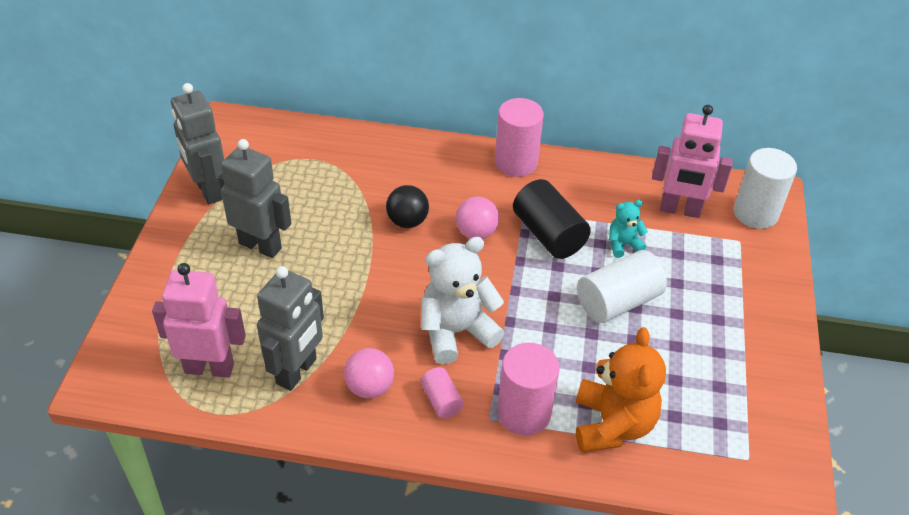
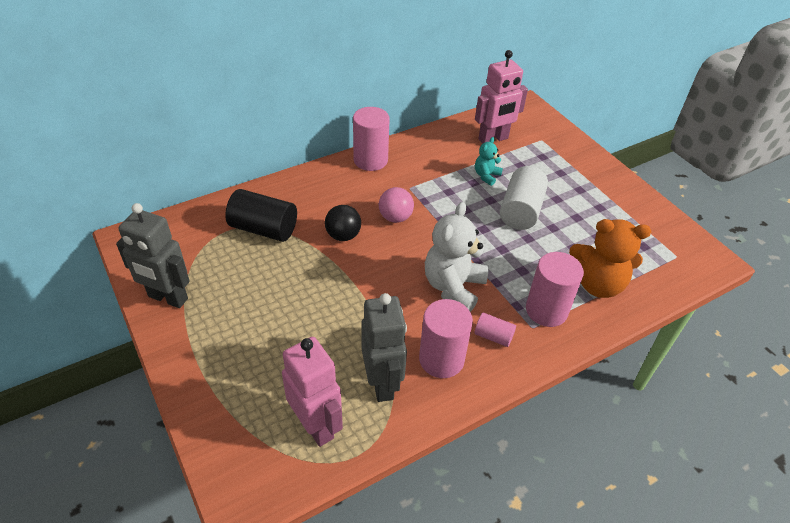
camera: 40 degrees left, 0 degrees up
(209, 368) = (316, 425): pink robot -> pink robot turned 90 degrees clockwise
(260, 245) = (256, 313): grey robot -> none
(369, 387) = (441, 359): pink ball -> pink cylinder
(548, 234) = (439, 194): black cylinder -> black cylinder (264, 229)
(612, 425) = (597, 284): orange teddy bear -> orange teddy bear turned 135 degrees clockwise
(755, 213) = (532, 120): white cylinder -> none

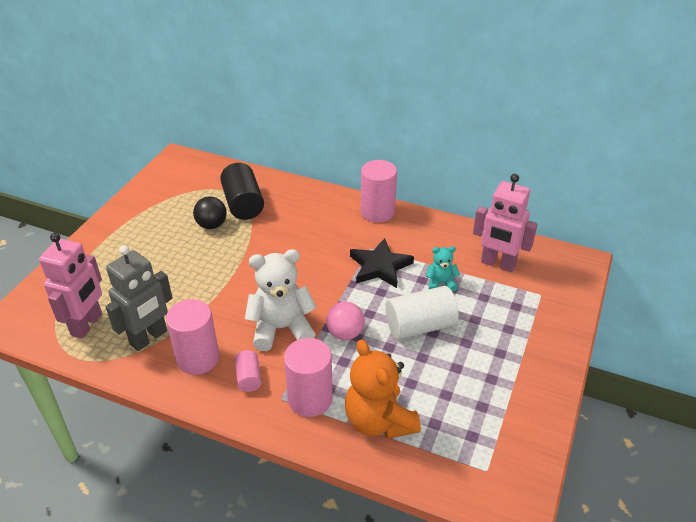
camera: 55 degrees right, 5 degrees down
(167, 298) = (141, 202): grey robot -> none
(343, 235) = (276, 243): black ball -> black ball (212, 225)
(395, 217) = (326, 258): pink ball -> pink ball (345, 333)
(436, 194) = (380, 267): none -> black star

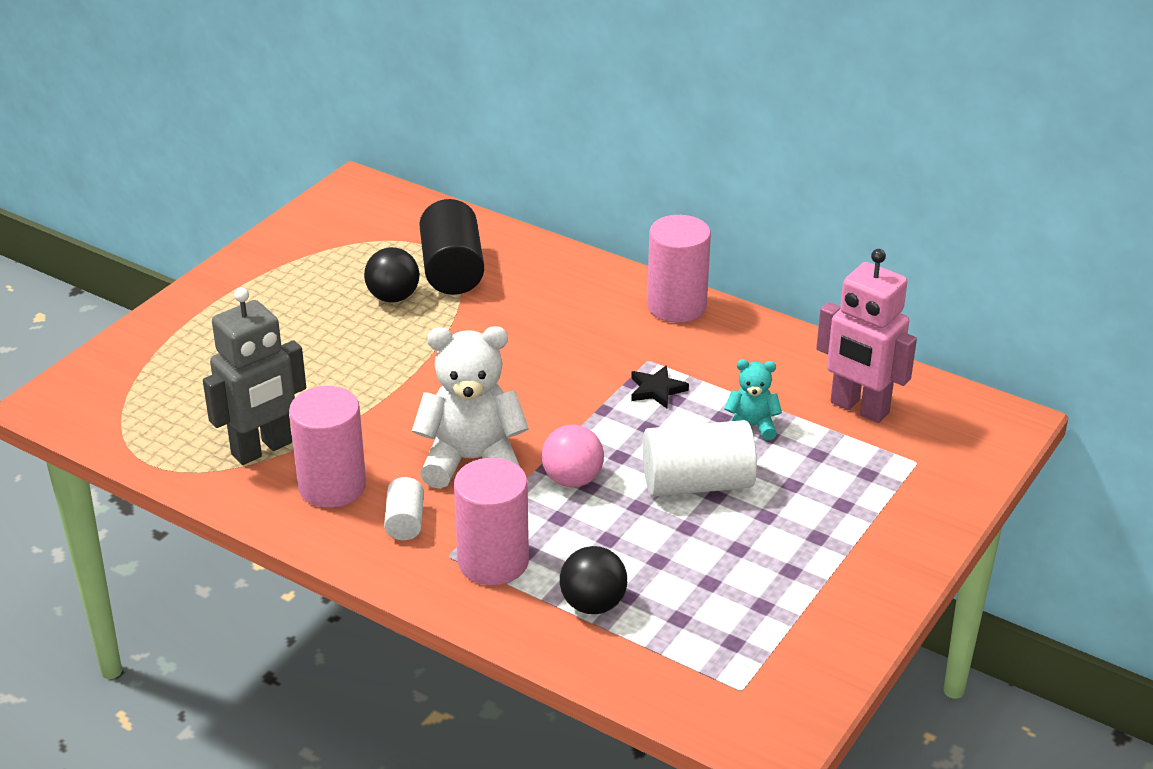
camera: 10 degrees right, 5 degrees down
(87, 325) = (171, 420): pink robot -> none
(248, 378) = (405, 522): pink cylinder -> white cylinder
(379, 421) = (593, 604): orange teddy bear -> black ball
(380, 267) = (657, 390): black star -> black star, size x0.55

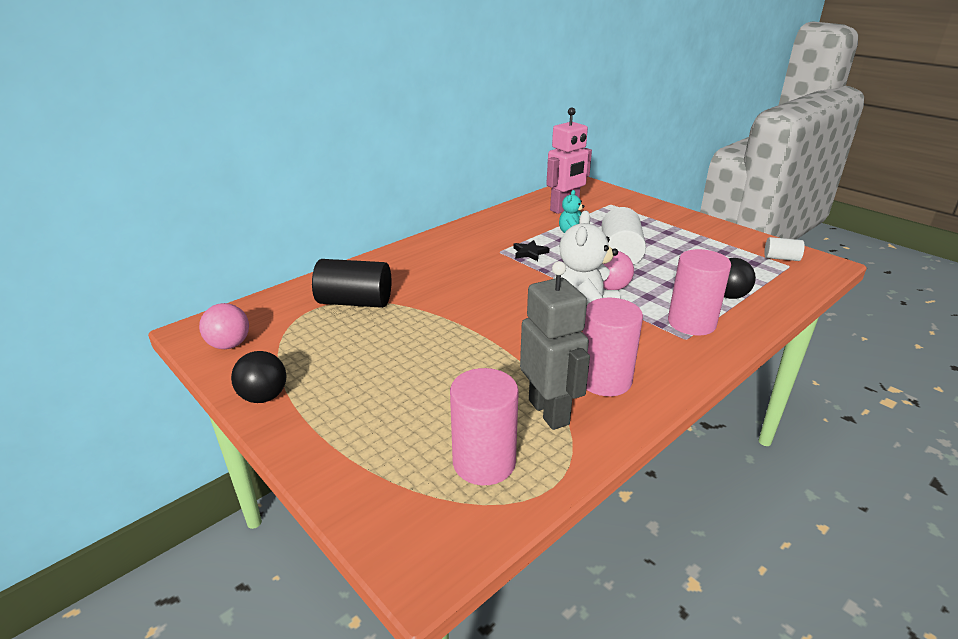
camera: 75 degrees left, 5 degrees down
(335, 215) = (229, 345): none -> pink ball
(393, 297) = (372, 329): black ball -> black ball (264, 397)
(405, 522) = (649, 352): white cylinder -> white cylinder (781, 258)
(676, 306) = (449, 237): pink cylinder -> pink cylinder (484, 462)

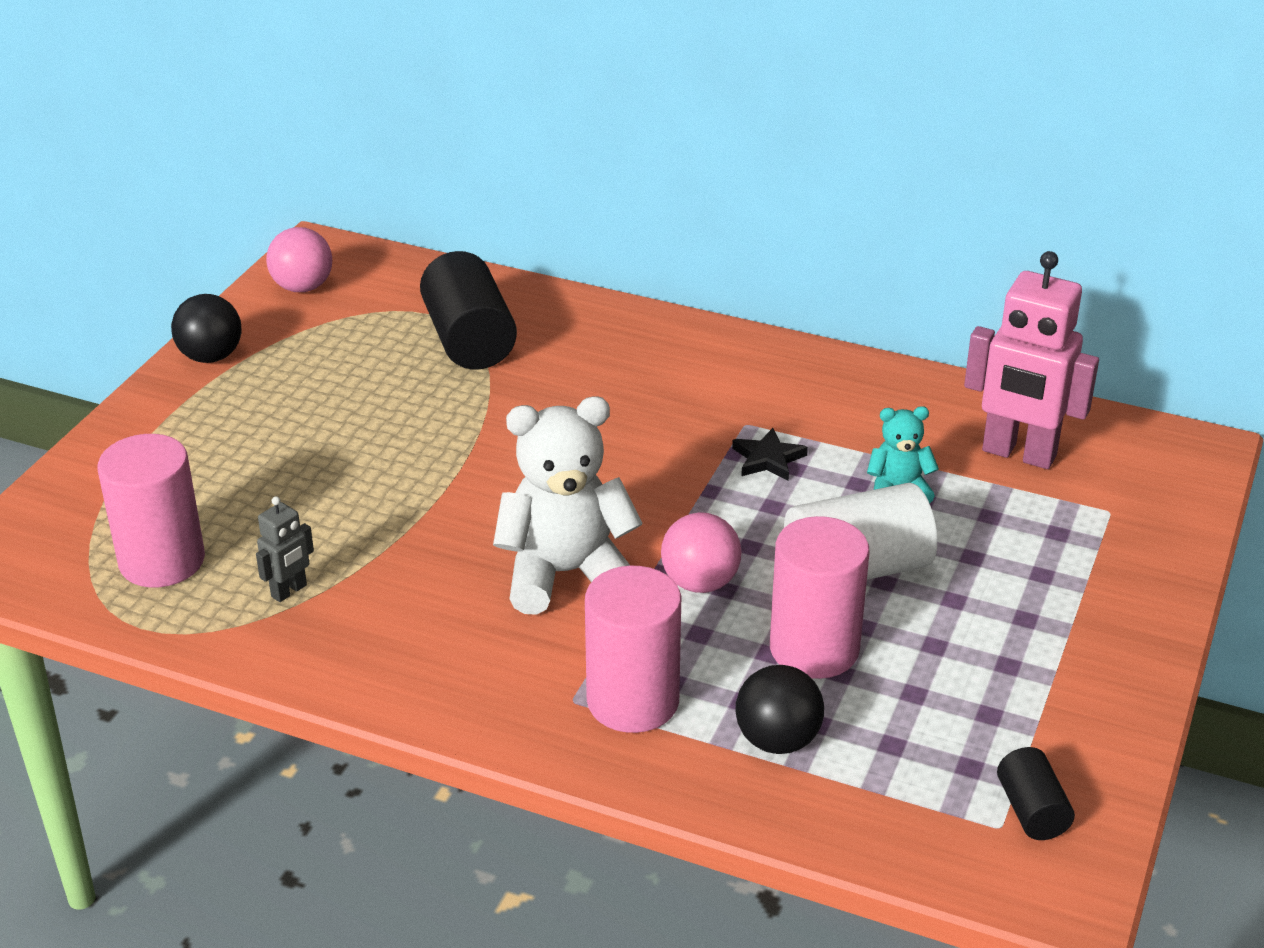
camera: 65 degrees right, 5 degrees up
(549, 412) = (289, 591): grey robot -> grey robot, size x0.47
(604, 380) = (395, 628): pink cylinder -> pink cylinder (814, 649)
(781, 258) = (1031, 811): white cylinder -> black cylinder

